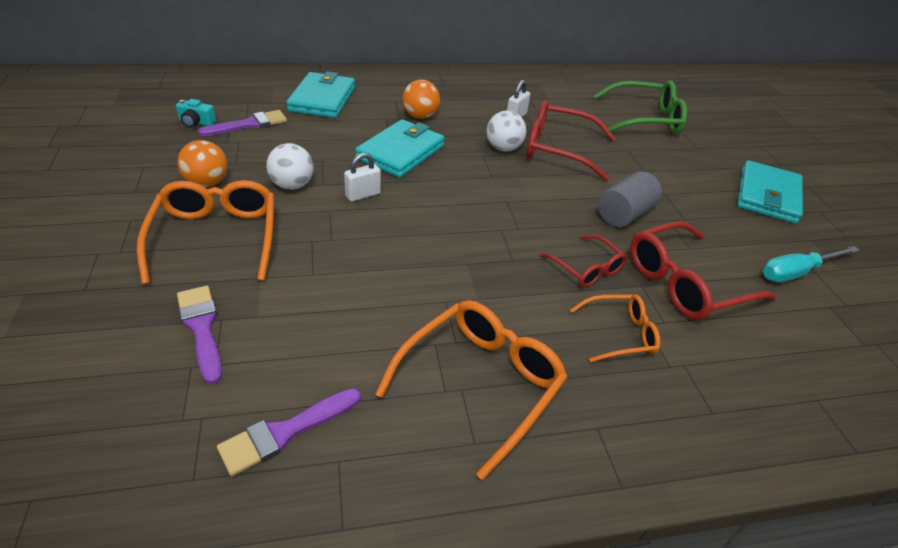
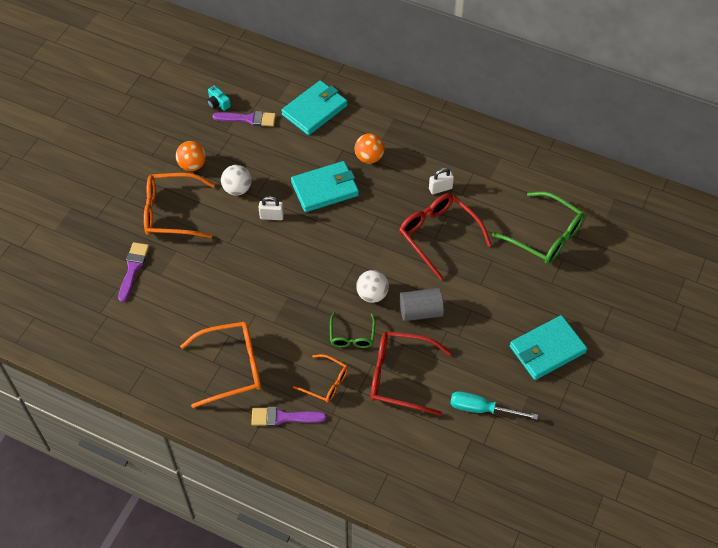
camera: 40 degrees right, 15 degrees up
(216, 238) = (172, 212): orange glasses -> orange glasses turned 120 degrees counterclockwise
(285, 432) = (134, 341): purple brush -> purple brush (283, 417)
(503, 148) = (399, 216): white ball -> white ball (372, 294)
(586, 268) = (352, 335): red glasses -> green glasses

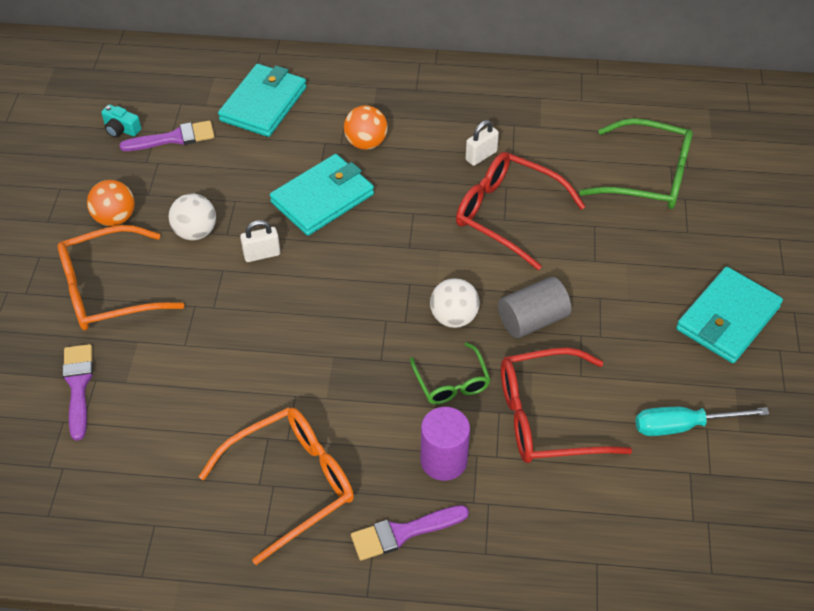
camera: 20 degrees left, 5 degrees down
(325, 382) = (443, 460): orange glasses -> purple cylinder

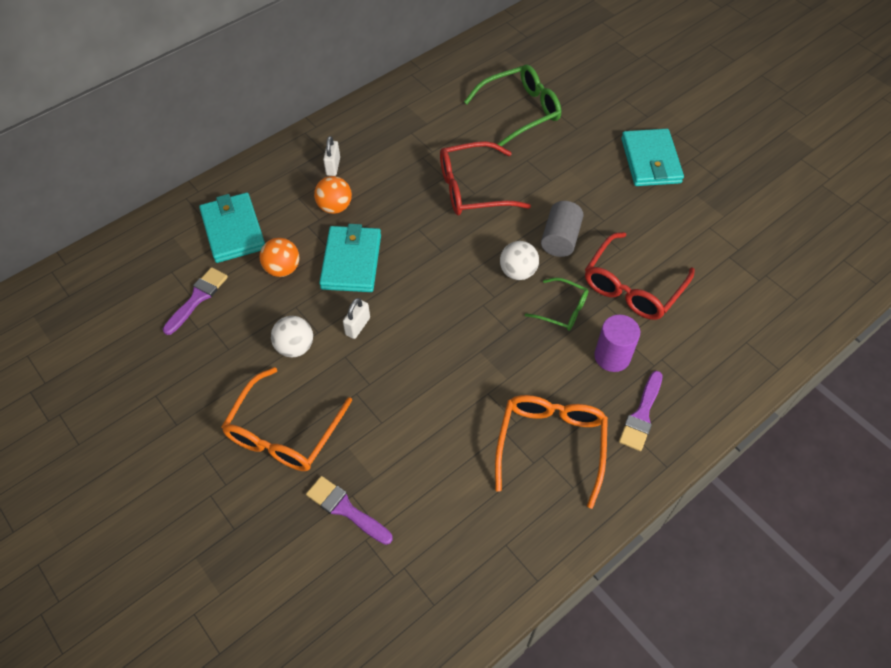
camera: 45 degrees left, 5 degrees up
(115, 218) = (225, 382): orange ball -> orange ball (282, 269)
(121, 129) = (149, 321): turquoise camera -> none
(481, 156) = (415, 165): white padlock -> white padlock (333, 166)
(683, 426) = (698, 235): turquoise screwdriver -> none

